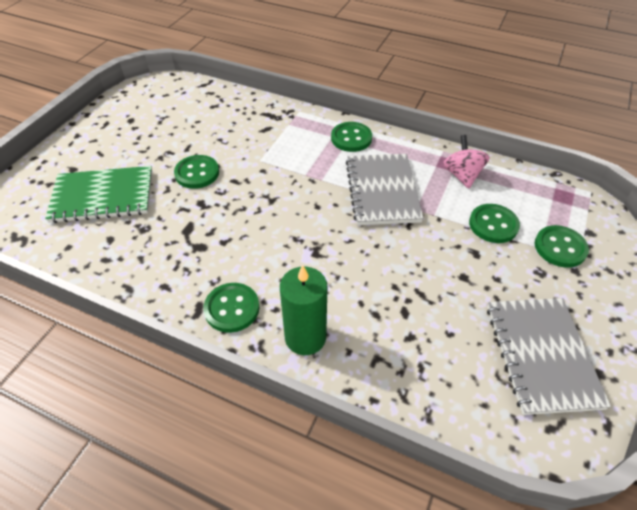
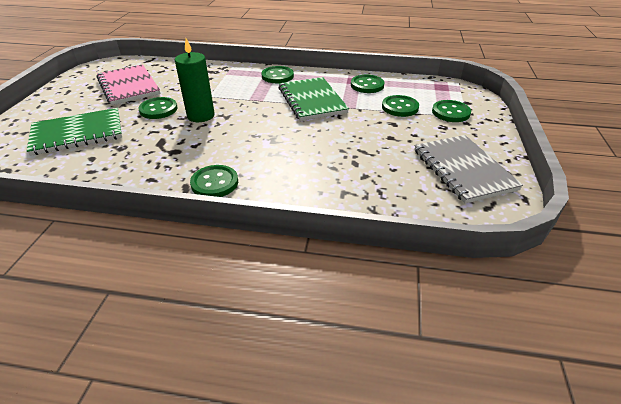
camera: 15 degrees left, 10 degrees down
(172, 127) = (128, 86): none -> pink notebook
(305, 337) = (282, 190): green candle -> green candle (201, 116)
(382, 191) = (312, 100): grey notebook -> green notebook
(462, 175) = (367, 85): pink spinning top -> green button

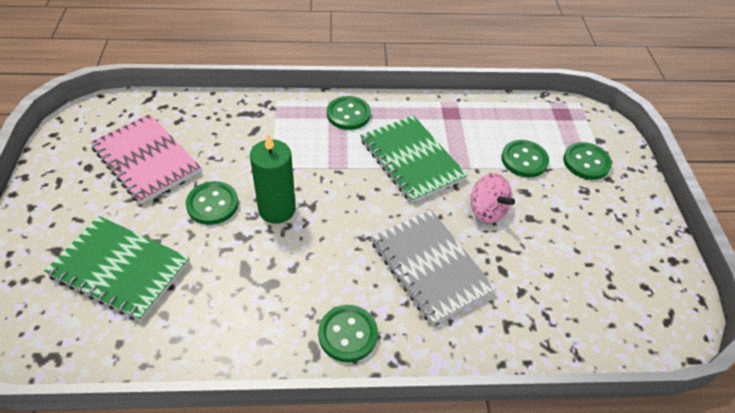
camera: 15 degrees left, 10 degrees up
(78, 133) = (120, 269): green notebook -> green notebook turned 60 degrees clockwise
(357, 130) = (487, 211): none -> pink spinning top
(367, 85) = (471, 121): green button -> none
(463, 169) = (626, 263): grey notebook -> grey notebook (430, 267)

